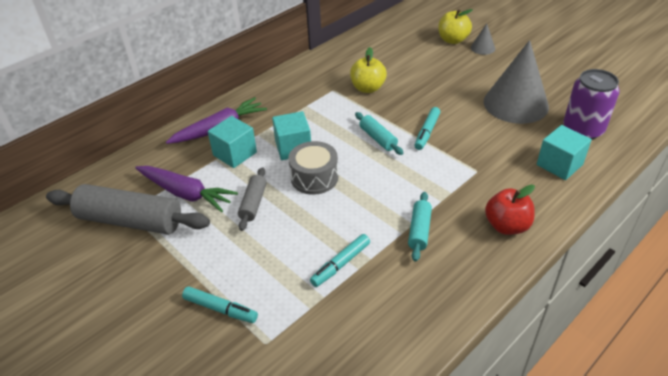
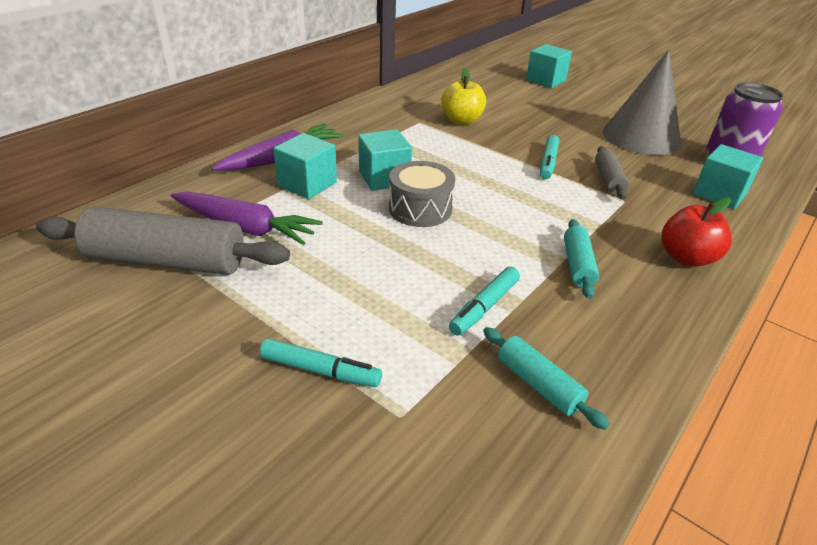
camera: 10 degrees left, 5 degrees down
(253, 203) = (344, 238): grey rolling pin -> grey rolling pin (608, 180)
(378, 138) = (490, 169): turquoise rolling pin -> turquoise rolling pin (538, 385)
(453, 40) = (545, 80): yellow apple -> turquoise cube
(482, 48) = (582, 88): grey cone -> none

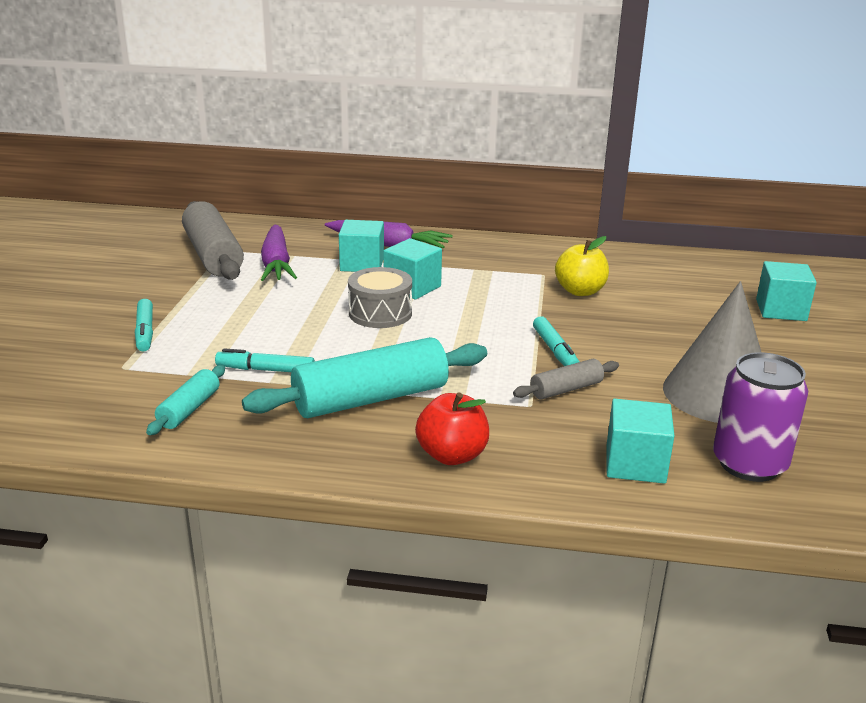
camera: 60 degrees right, 10 degrees down
(548, 163) = (555, 351): turquoise marker -> turquoise marker turned 90 degrees counterclockwise
(577, 265) = (371, 399): turquoise rolling pin -> turquoise rolling pin, size x1.99

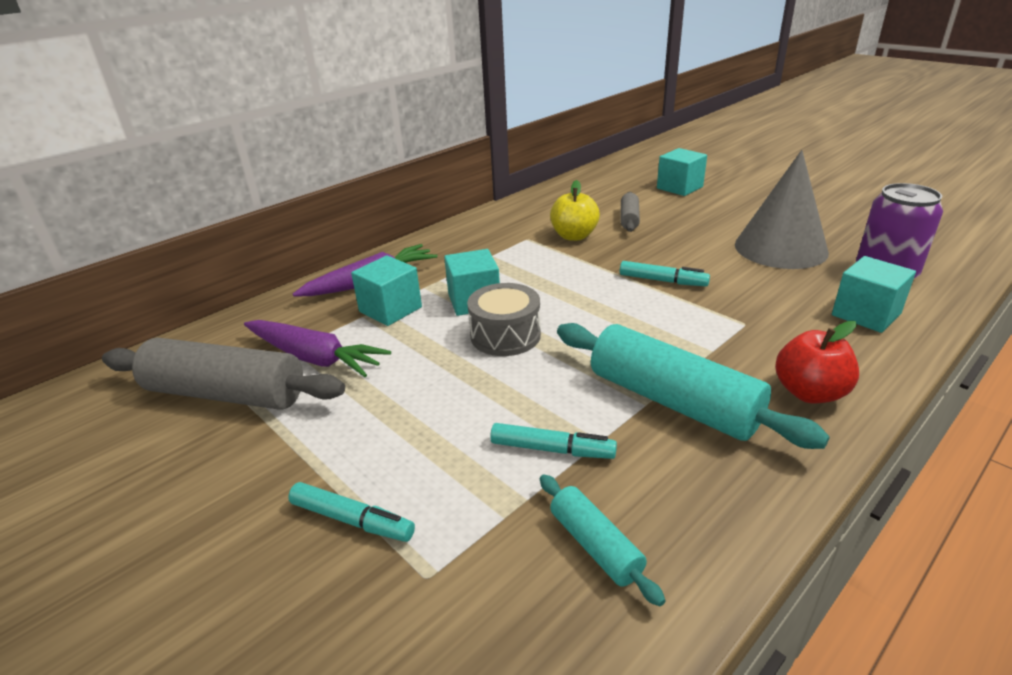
camera: 50 degrees left, 5 degrees up
(265, 370) = (552, 449): turquoise marker -> turquoise marker turned 120 degrees counterclockwise
(371, 399) = (673, 401): turquoise rolling pin -> turquoise rolling pin turned 60 degrees counterclockwise
(566, 389) = (731, 299): grey rolling pin -> grey rolling pin (629, 219)

